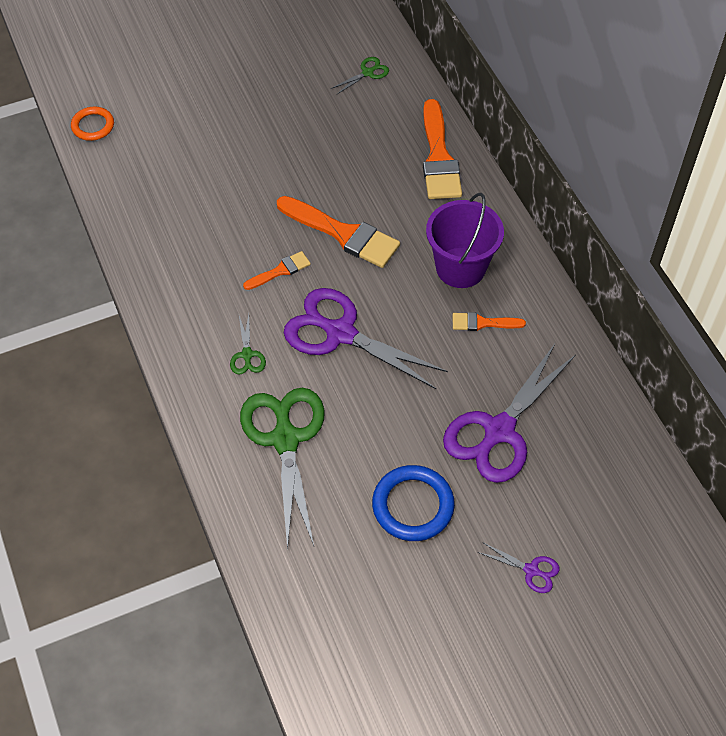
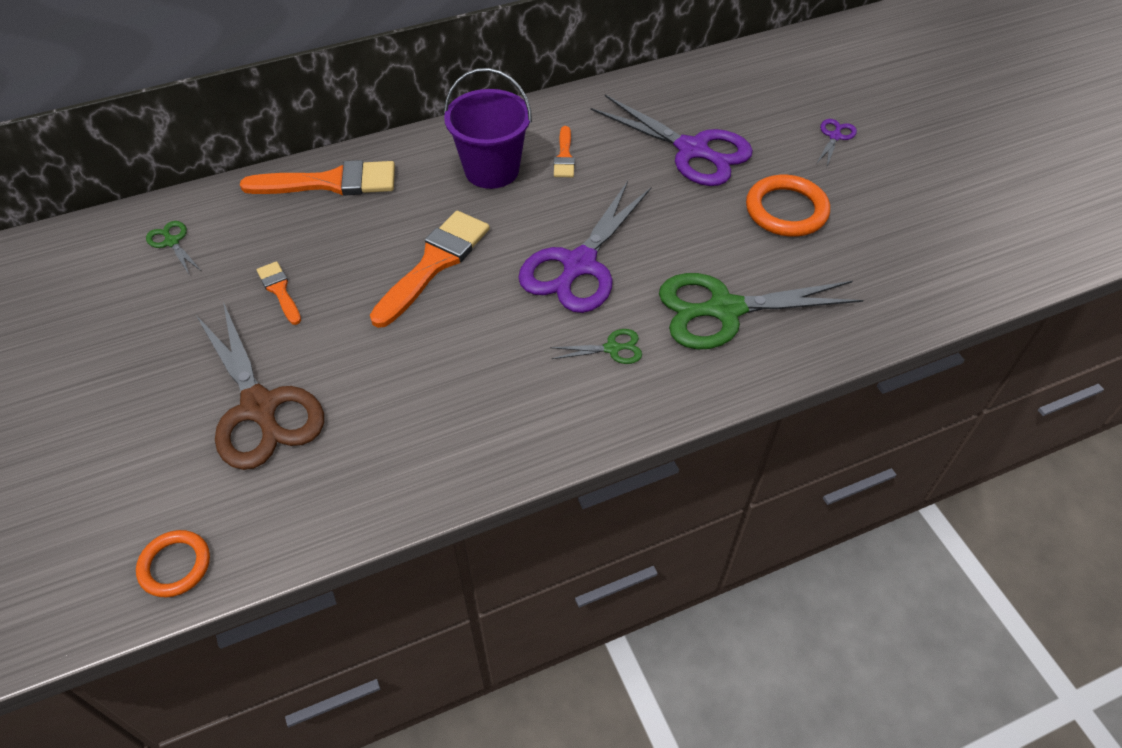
camera: 90 degrees left, 5 degrees down
(207, 147) = (260, 408): none -> brown scissors
(280, 271) = (486, 321): orange brush -> orange brush (279, 290)
(413, 505) = (786, 210): blue ring -> orange ring

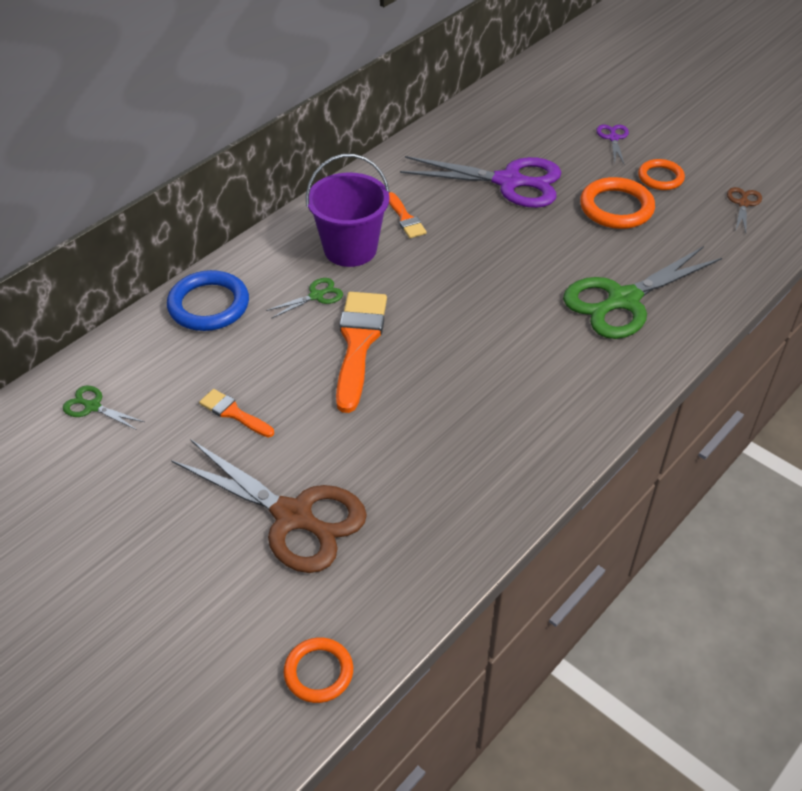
camera: 25 degrees left, 5 degrees down
(330, 182) = (209, 305): orange brush -> blue ring
(579, 265) = (483, 304): purple scissors -> none
(612, 348) = (558, 360): green scissors -> green scissors (316, 296)
(857, 193) = (660, 177): none -> orange ring
(932, 249) = (743, 203): none -> brown scissors

